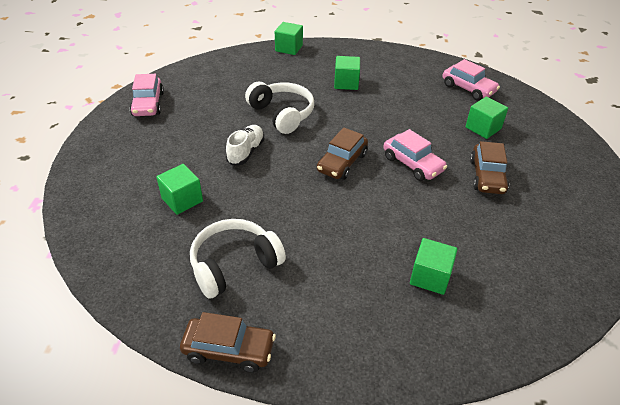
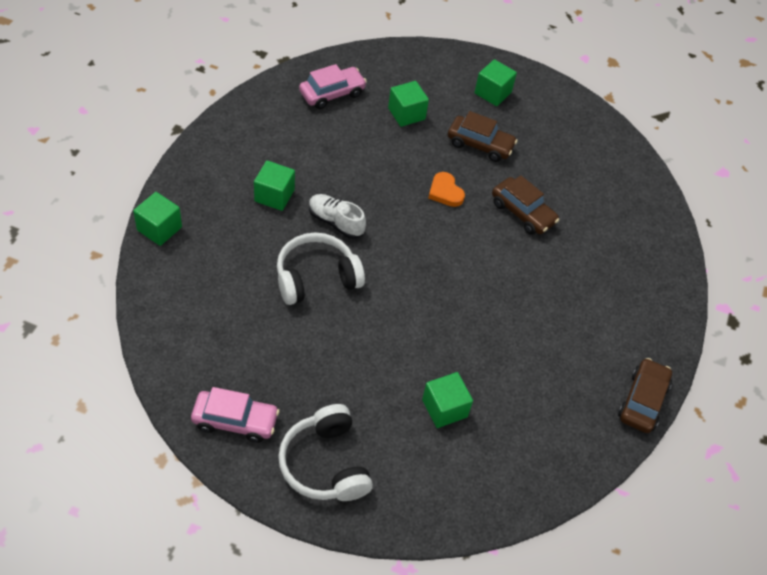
camera: 80 degrees left, 10 degrees up
(234, 264) = (549, 378): white headphones -> white headphones (325, 464)
(246, 152) = (378, 331): white shoe -> white shoe (335, 222)
(342, 162) = (425, 248): brown car -> brown car (522, 212)
(412, 164) = (445, 192): pink car -> orange heart
(430, 277) = (592, 237): green cube -> green cube (492, 93)

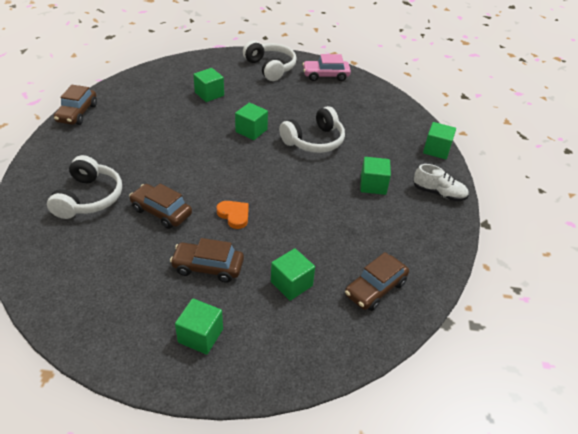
camera: 170 degrees right, 10 degrees down
(332, 93) = (375, 288): pink car -> brown car
(335, 222) = (317, 176): white shoe -> white shoe (439, 193)
(397, 314) = (251, 131): none -> green cube
(602, 247) = (89, 198): none -> white headphones

